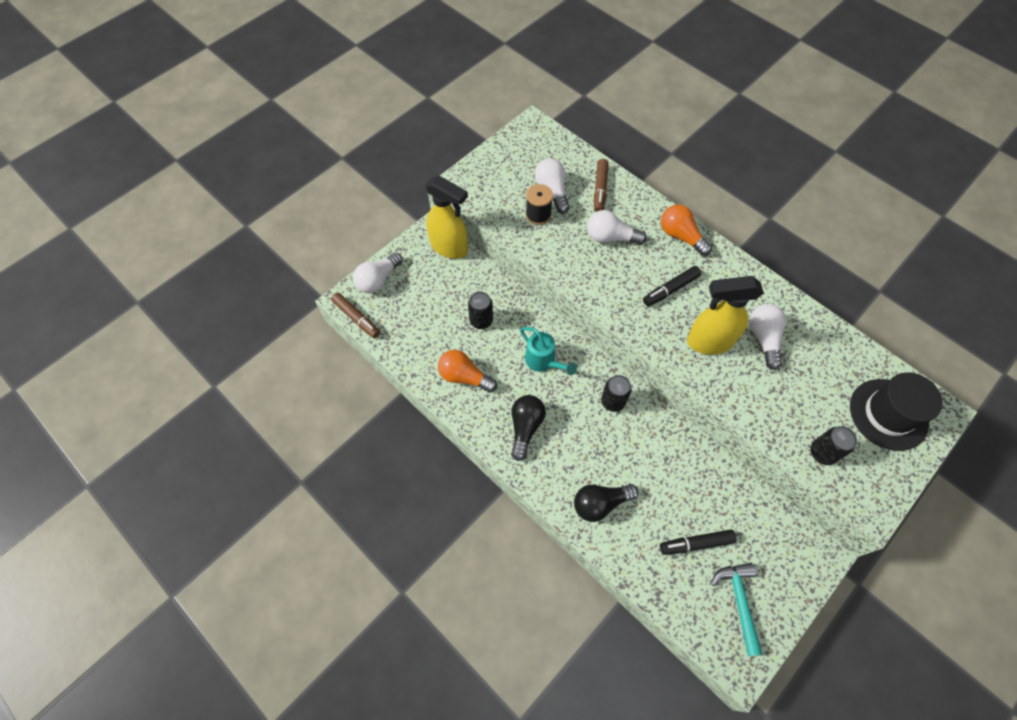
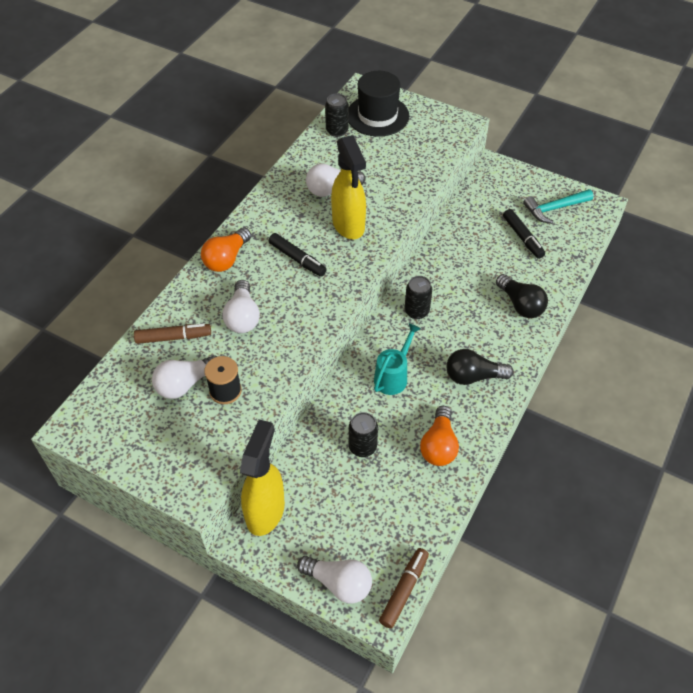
camera: 105 degrees left, 10 degrees down
(822, 453) = (428, 150): black can -> black can (337, 131)

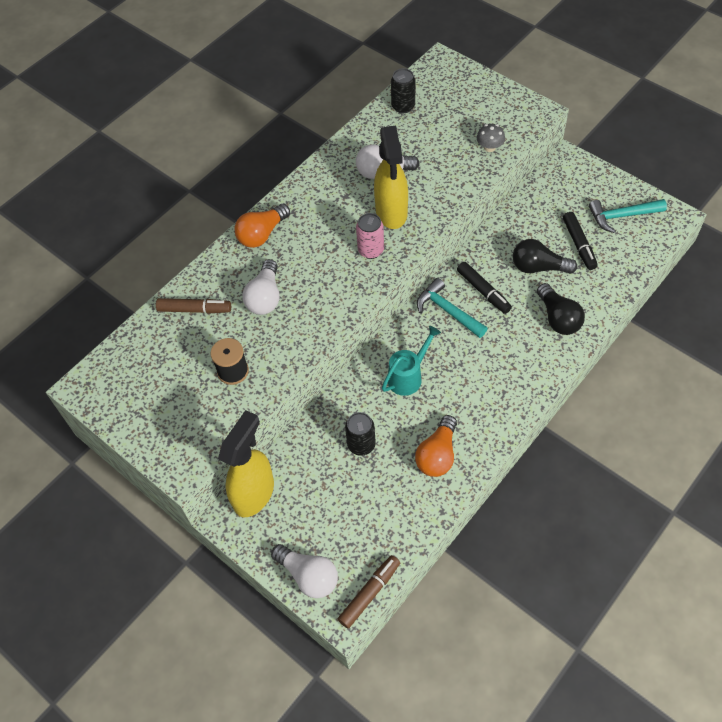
camera: 15 degrees right, 5 degrees up
(185, 384) = (196, 358): white light bulb -> none
(297, 259) = (332, 243): black marker -> black marker (483, 291)
(337, 261) = (371, 250): none -> pink can
(377, 116) = (449, 94): black hat -> none
(416, 311) = (448, 311): black can -> turquoise hammer
(426, 158) = (489, 147): none -> grey mushroom
(473, 376) = (490, 388): black light bulb -> black light bulb (538, 267)

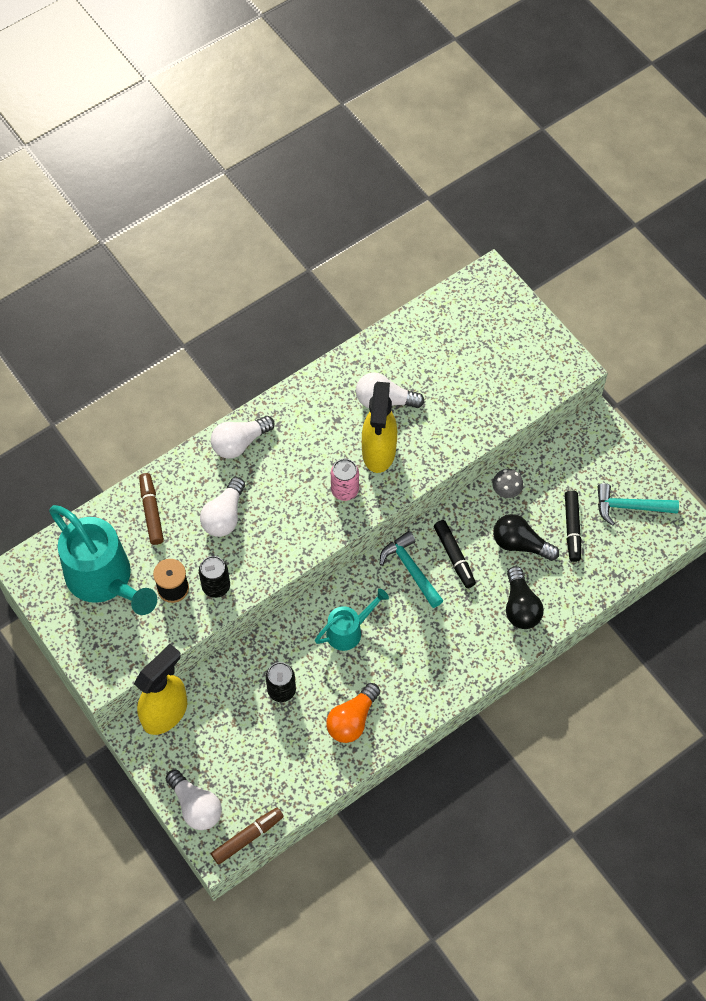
camera: 10 degrees right, 5 degrees up
(164, 380) = (104, 580): none -> turquoise watering can
(194, 310) = (151, 512): brown marker -> brown marker turned 120 degrees counterclockwise
(262, 234) = (240, 443): orange light bulb -> white light bulb
(403, 106) = (430, 324): black can -> black can (216, 586)
(489, 147) = (506, 399): grey mushroom -> grey mushroom (506, 490)

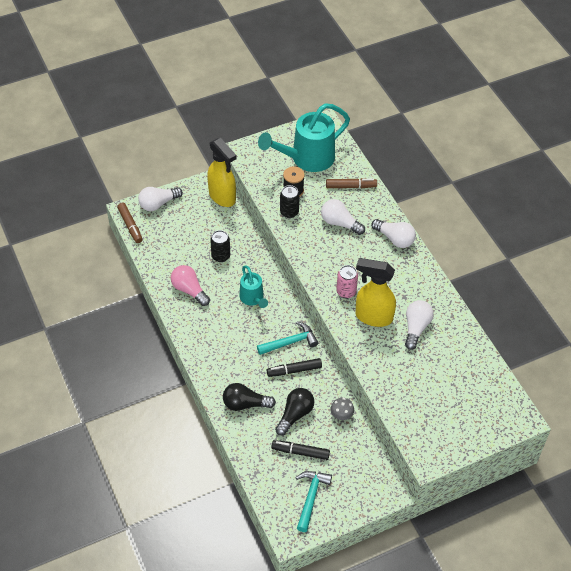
camera: 100 degrees right, 10 degrees down
(240, 443) = (394, 239): white light bulb -> white light bulb turned 150 degrees clockwise
(352, 720) = (189, 290): orange light bulb -> pink light bulb

